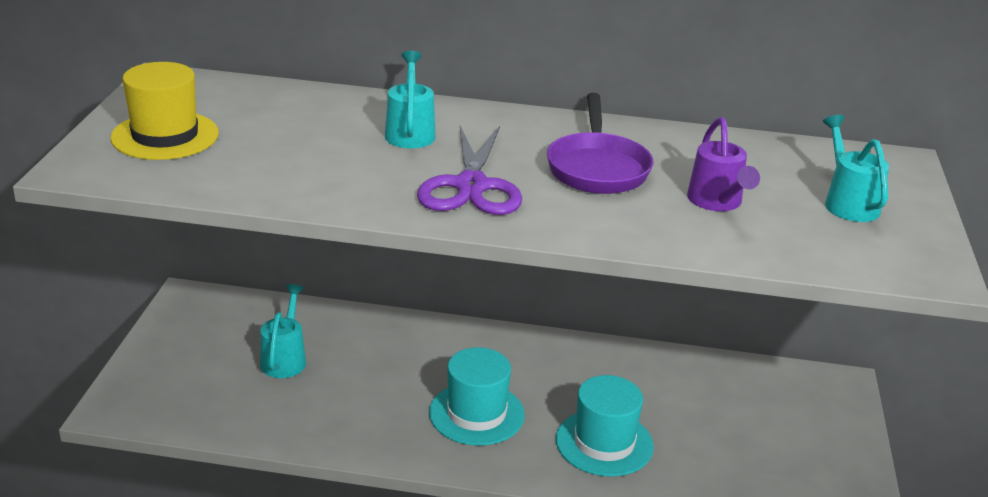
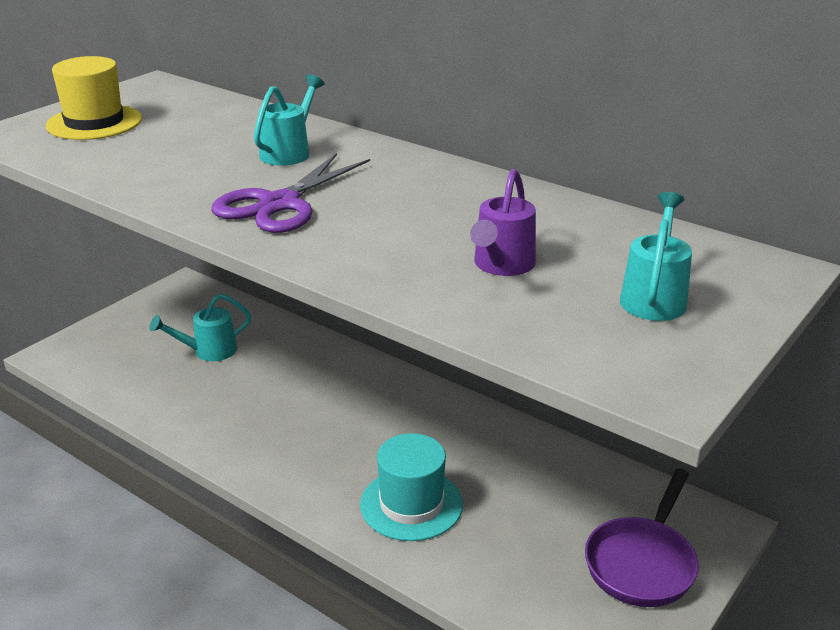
camera: 30 degrees right, 0 degrees up
(285, 359) = (209, 351): turquoise watering can -> turquoise watering can turned 150 degrees counterclockwise
(476, 414) = (320, 442): turquoise hat -> none
(597, 168) = (420, 211): purple pan -> purple pan (642, 563)

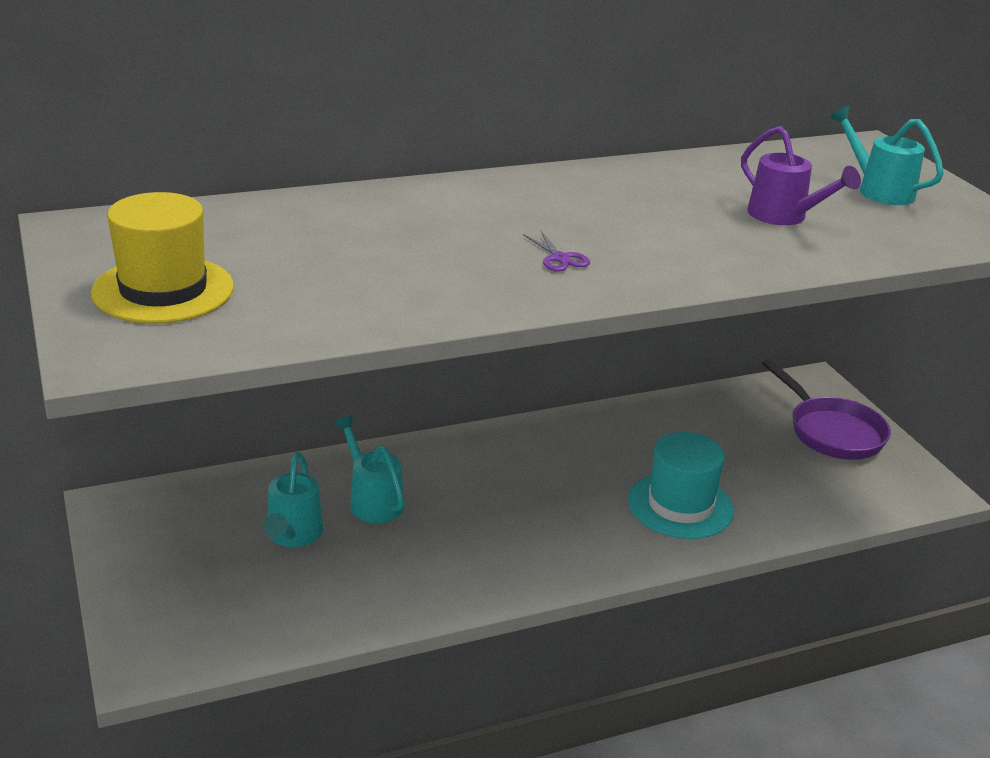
camera: 60 degrees left, 0 degrees up
(280, 204) = (560, 258): purple scissors -> purple scissors, size x0.41
(289, 152) = (429, 220): turquoise watering can -> turquoise watering can (372, 501)

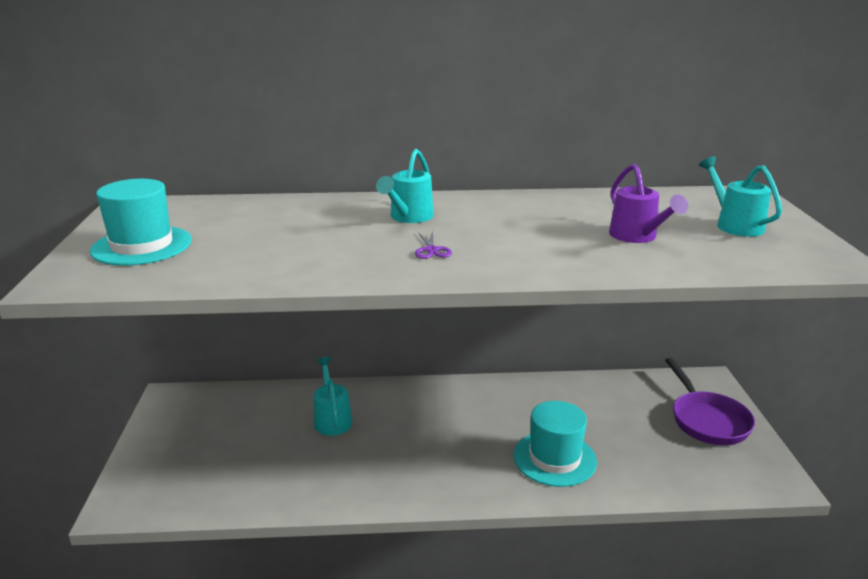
camera: 20 degrees right, 5 degrees down
(163, 290) = (142, 245): yellow hat -> turquoise hat
(293, 535) = (266, 434): turquoise watering can -> turquoise watering can (408, 217)

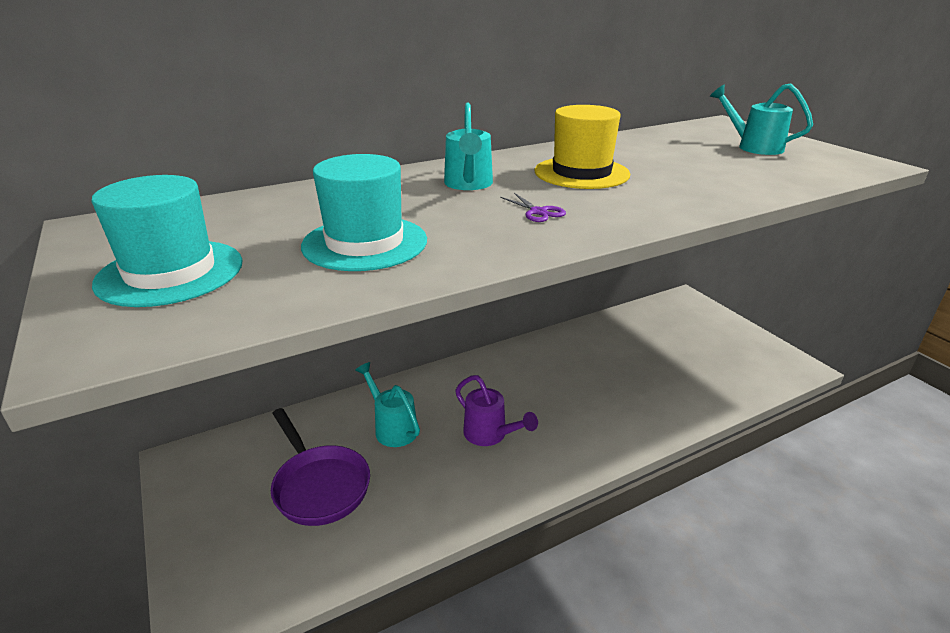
camera: 25 degrees left, 5 degrees up
(518, 223) = (581, 173): none -> yellow hat
(554, 458) = (626, 401): turquoise hat -> turquoise hat (365, 243)
(637, 237) = (698, 168): purple watering can -> purple watering can (490, 434)
(707, 420) = (710, 332): purple pan -> purple pan (319, 485)

